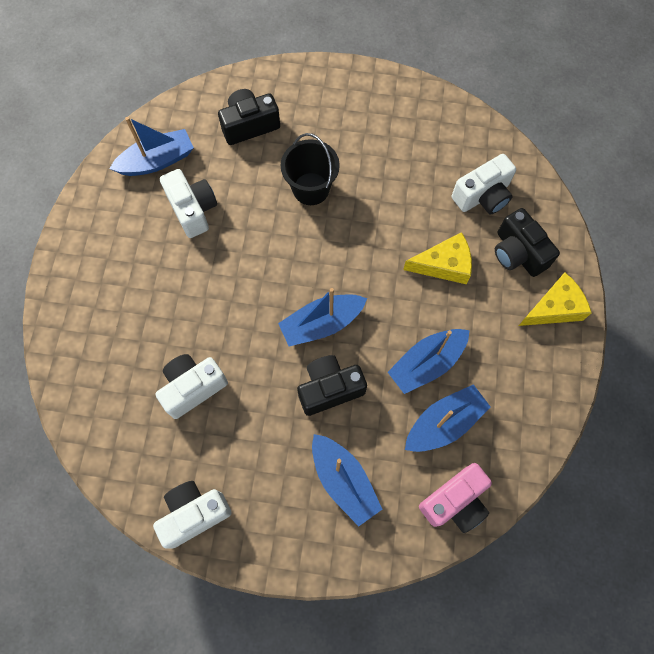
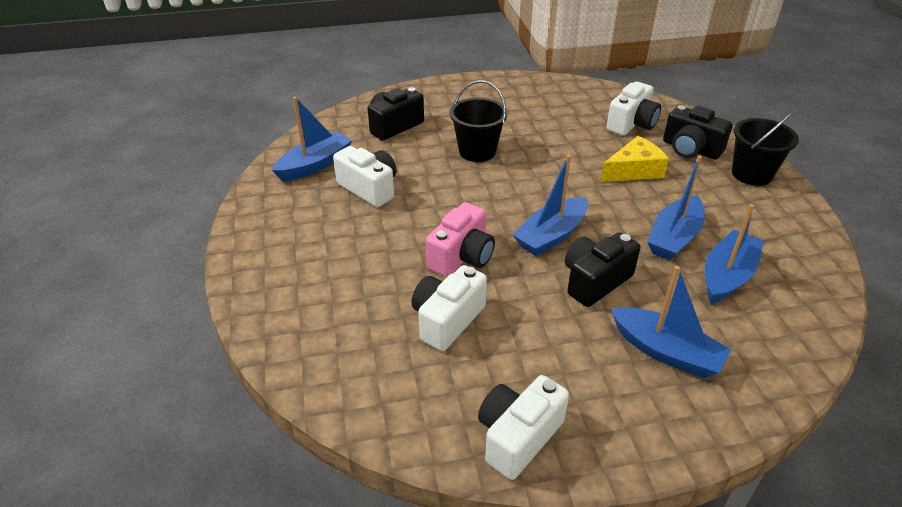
camera: 20 degrees left, 30 degrees down
(455, 501) = (792, 334): pink camera -> pink camera (462, 257)
(554, 308) = (751, 174): yellow cheese -> black bucket

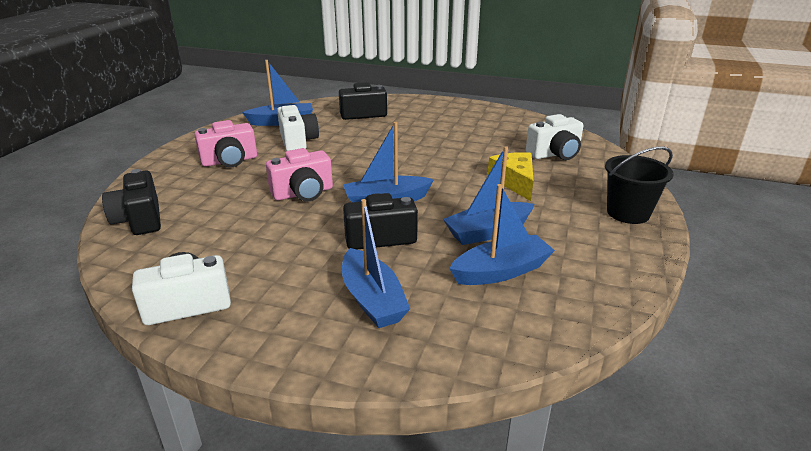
camera: 30 degrees right, 10 degrees down
(327, 243) = (230, 161): none -> pink camera
(447, 320) = (241, 223): white camera -> none
(477, 151) = (402, 140): black bucket -> none
(634, 170) = (514, 182): yellow cheese -> yellow cheese turned 105 degrees counterclockwise
(690, 149) = (588, 182): black camera -> black camera (139, 220)

